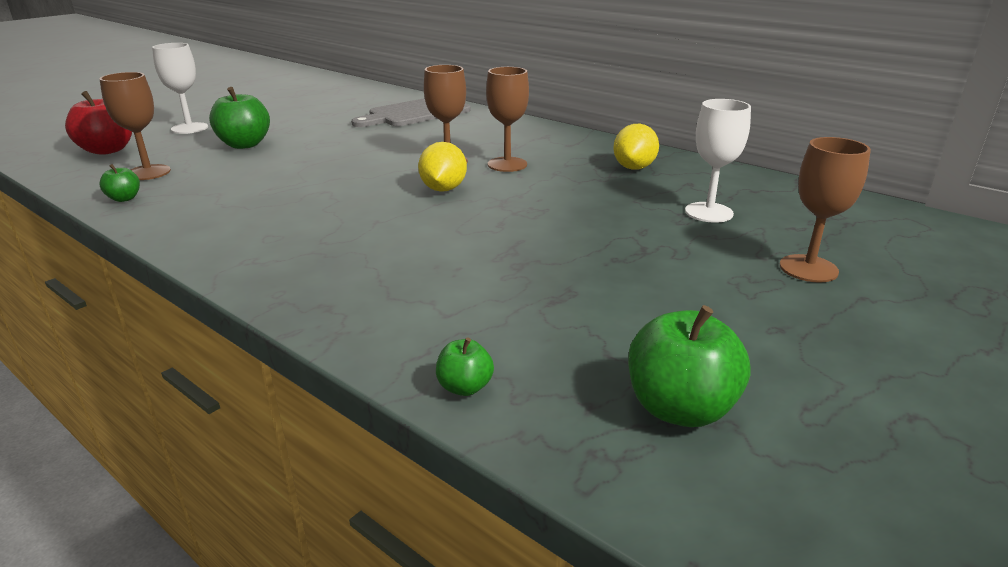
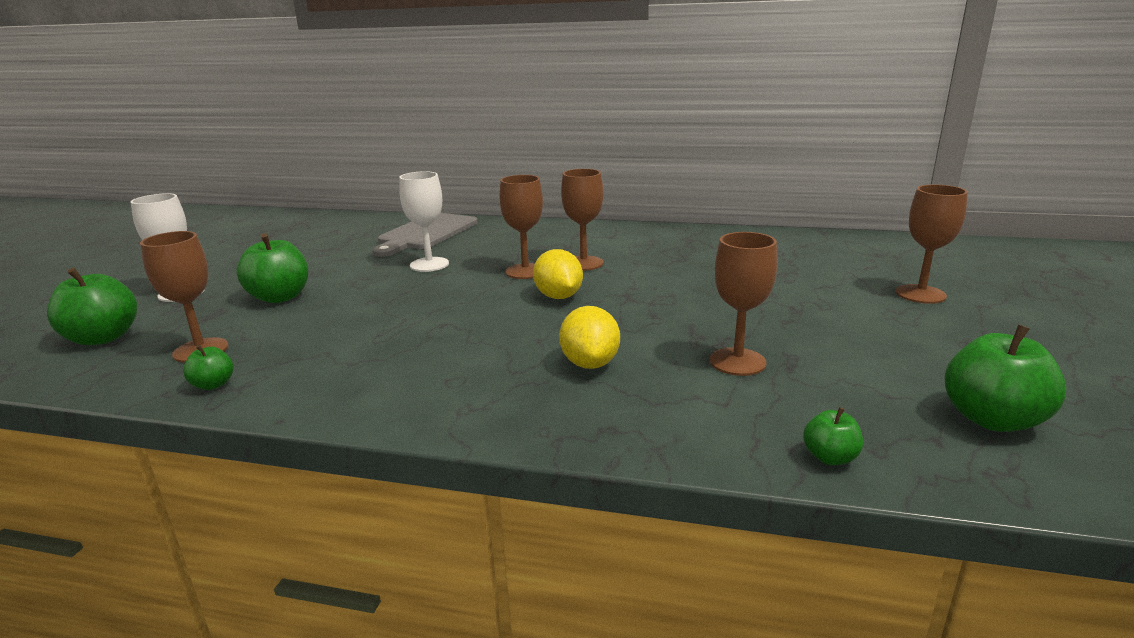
camera: 25 degrees left, 5 degrees down
(107, 150) = (103, 338): red apple -> green apple
(511, 283) = (737, 362): none -> brown goblet
(634, 168) = (692, 245): yellow lemon -> yellow lemon (590, 363)
(709, 212) = (797, 268): white goblet -> white goblet (429, 264)

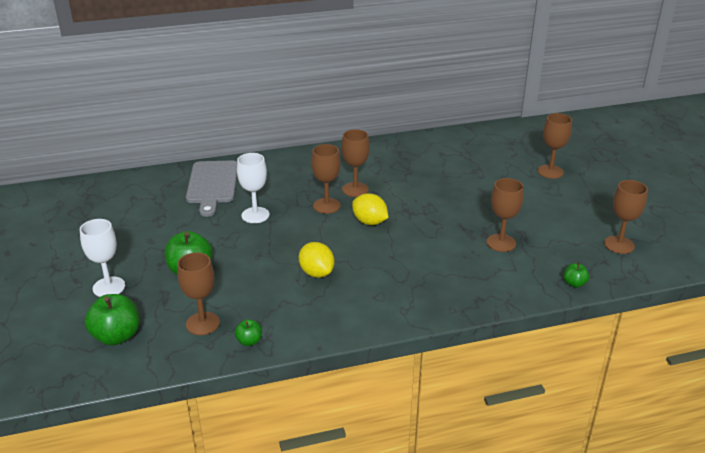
camera: 30 degrees left, 10 degrees up
(590, 363) = (434, 265): yellow lemon -> yellow lemon (316, 273)
(992, 419) = (619, 245): green apple -> brown goblet

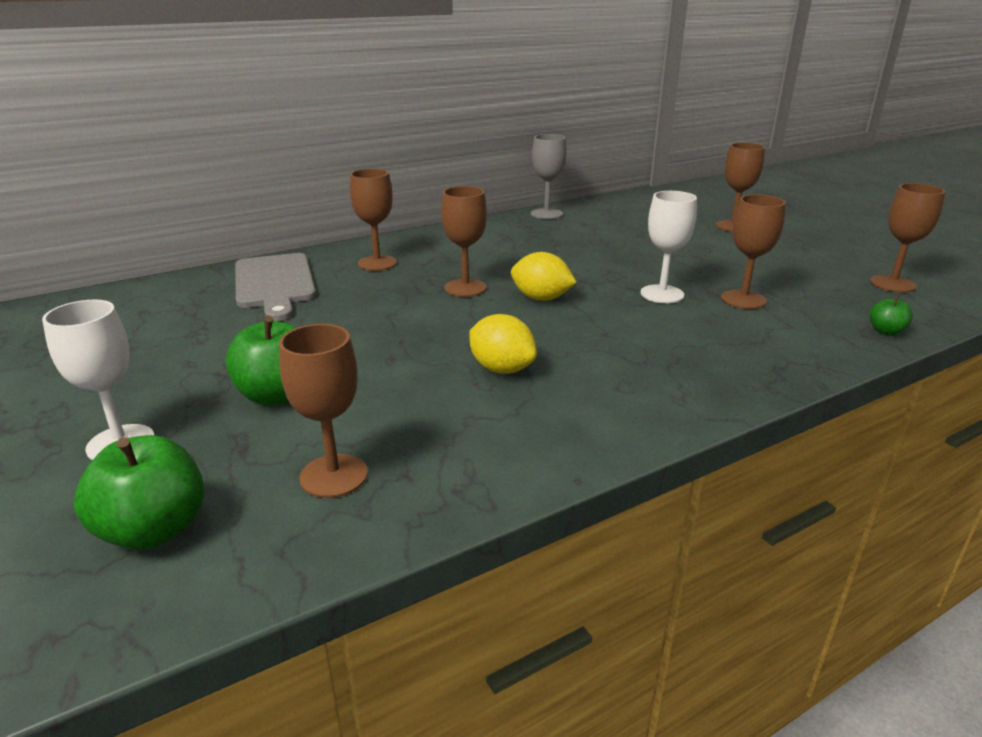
camera: 15 degrees left, 5 degrees down
(249, 341) = (440, 491): green apple -> none
(255, 215) = (360, 310): white goblet -> white goblet (662, 294)
(355, 189) = (495, 267): brown goblet -> brown goblet (377, 263)
(420, 140) = (546, 214): none -> grey goblet

